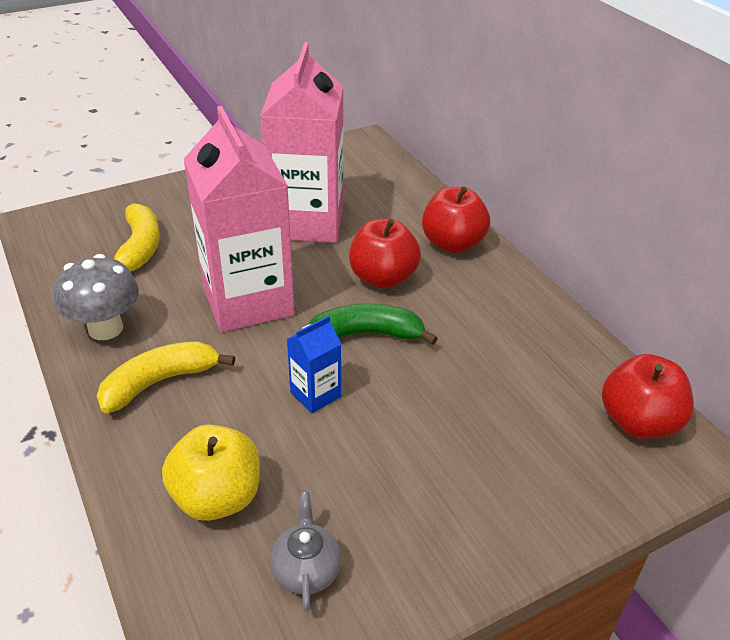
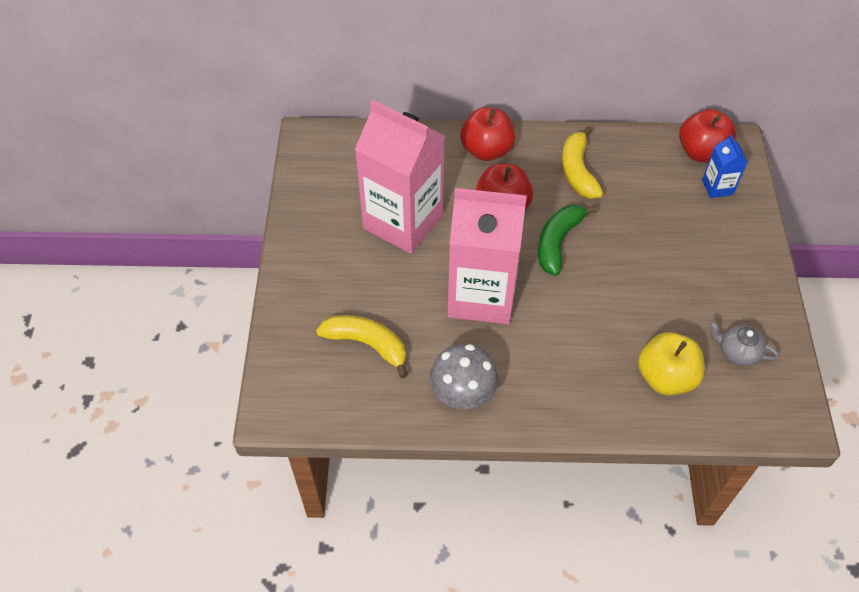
camera: 60 degrees left, 15 degrees up
(160, 382) = (543, 377): yellow banana -> yellow banana (577, 171)
(315, 394) = (601, 293): blue carton -> blue carton (717, 187)

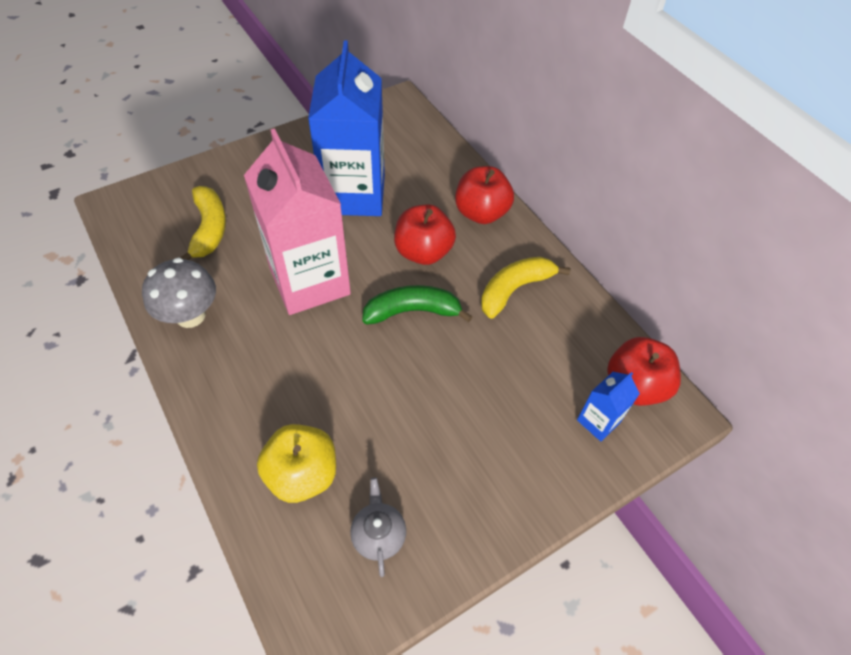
camera: 55 degrees right, 0 degrees up
(403, 222) = (354, 194): pink carton -> blue carton

